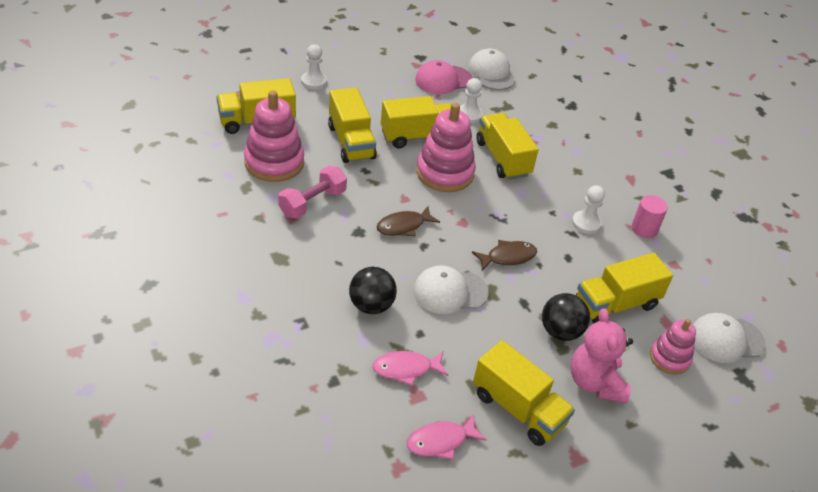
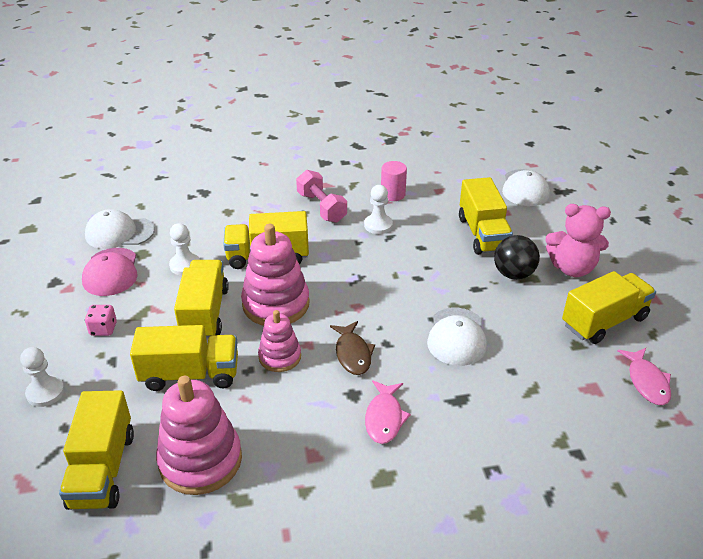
camera: 70 degrees left, 5 degrees down
(312, 203) = (292, 430): pink dumbbell -> pink dumbbell (321, 207)
(371, 305) = (470, 403): black ball -> none
(381, 91) = (103, 329): none -> pink dice
(406, 369) = (559, 390): pink fish -> pink fish (384, 418)
(507, 257) = (414, 285): brown fish -> none
(669, 358) = (544, 221): pink stacking toy -> pink stacking toy (280, 357)

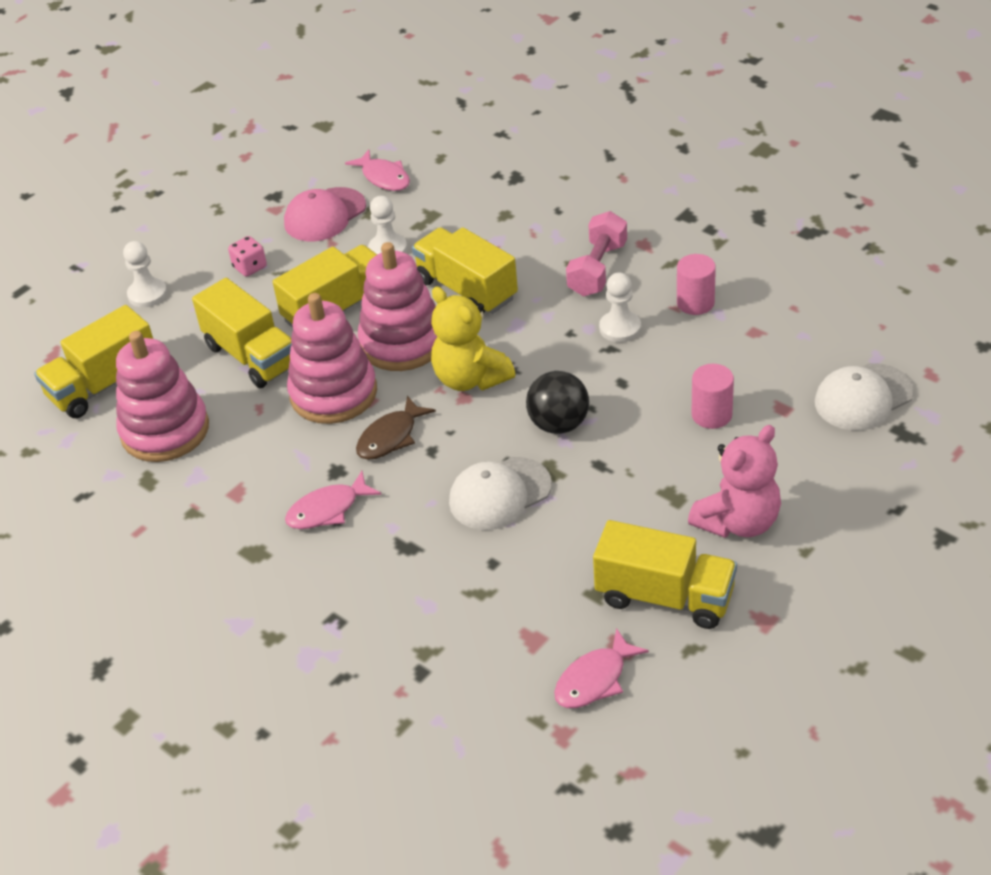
camera: 55 degrees right, 5 degrees up
(119, 233) = (384, 177): white cap -> pink fish
(280, 357) = (333, 393): pink stacking toy -> pink stacking toy, size x1.70
(345, 295) = (470, 378): none -> yellow teddy bear
(483, 234) = (711, 415): yellow truck -> pink cylinder
(513, 274) = (663, 480): black ball -> black ball (559, 424)
(572, 268) = (738, 522): pink teddy bear -> pink teddy bear turned 105 degrees counterclockwise

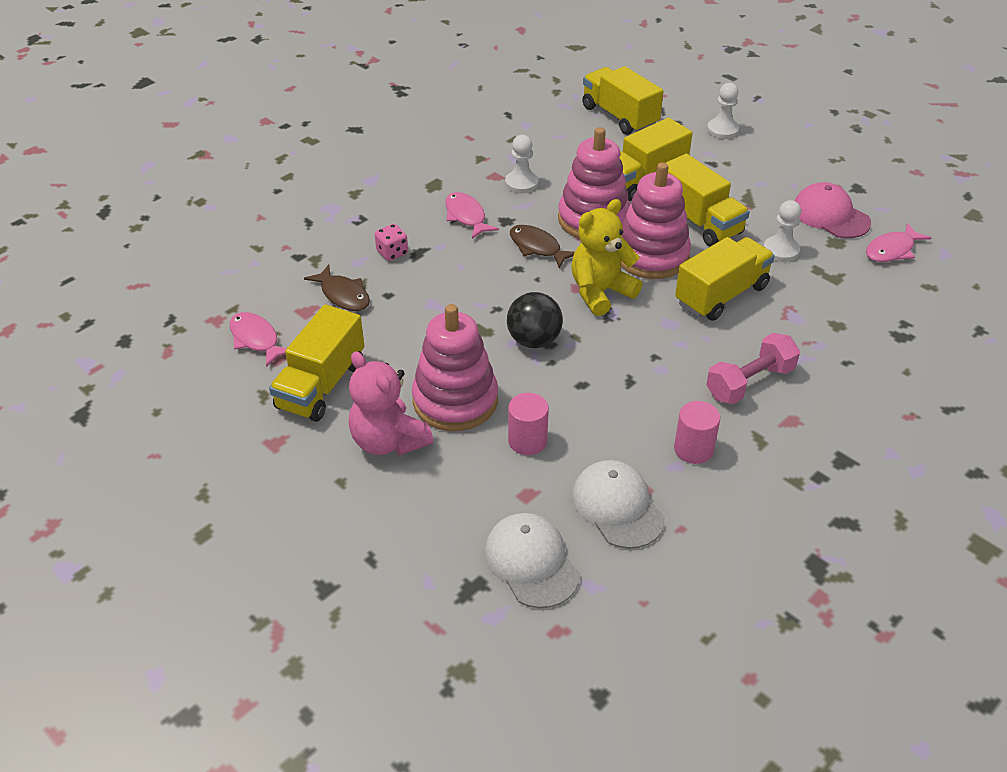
camera: 90 degrees right, 0 degrees up
(165, 430) = (566, 144): pink stacking toy -> pink stacking toy (455, 400)
(250, 267) = (755, 177): pink dice -> pink dice (392, 253)
(498, 607) = (343, 295): none -> brown fish
(499, 494) = (460, 302): white cap -> white cap (617, 506)
(597, 269) = (750, 382): pink dumbbell -> pink dumbbell turned 60 degrees counterclockwise
(620, 328) = (658, 390): white pawn -> white pawn (521, 183)

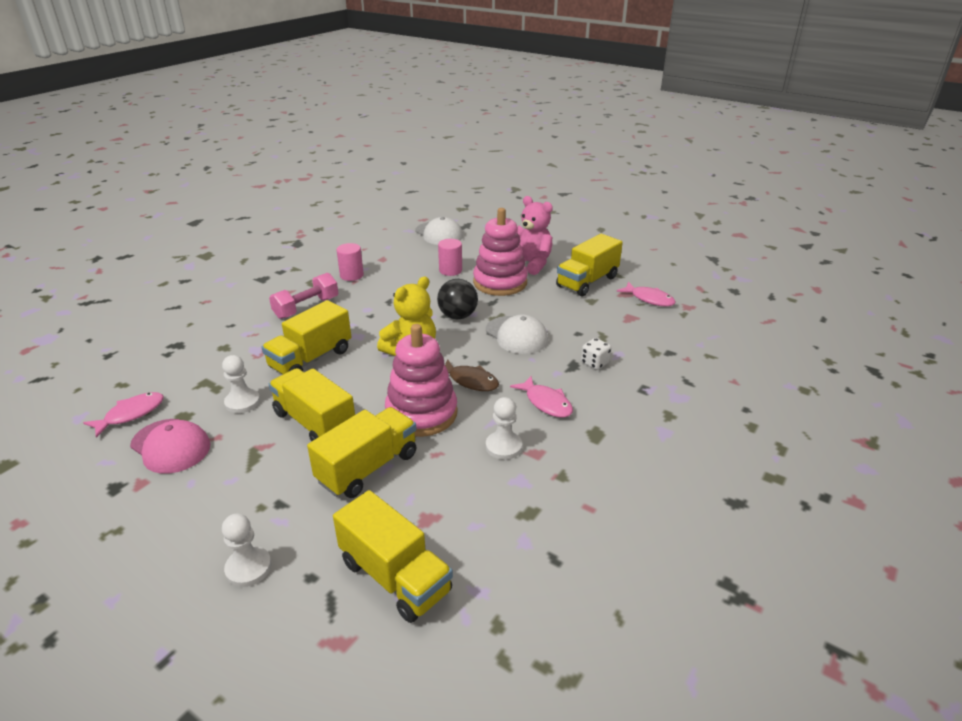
camera: 170 degrees right, 10 degrees down
(321, 385) = (587, 282): yellow truck -> yellow truck turned 150 degrees counterclockwise
(343, 295) = (611, 329): brown fish -> none
(392, 253) = (594, 363): pink dice -> white dice
(617, 506) = (397, 252): white cap -> white cap (516, 335)
(651, 256) = (366, 384): pink stacking toy -> none

